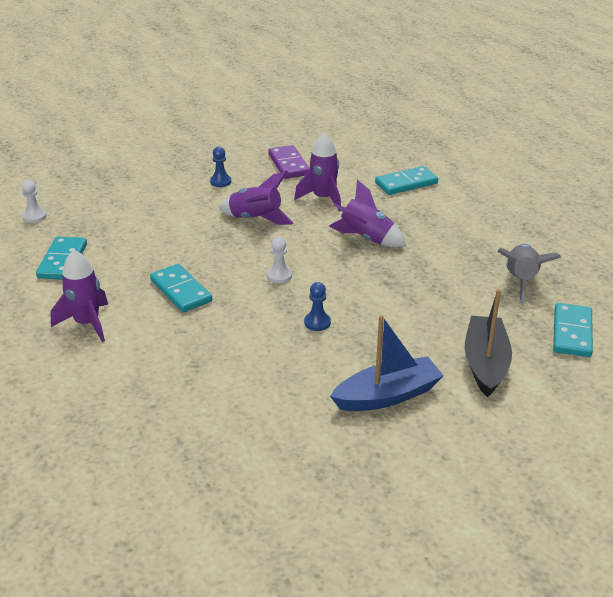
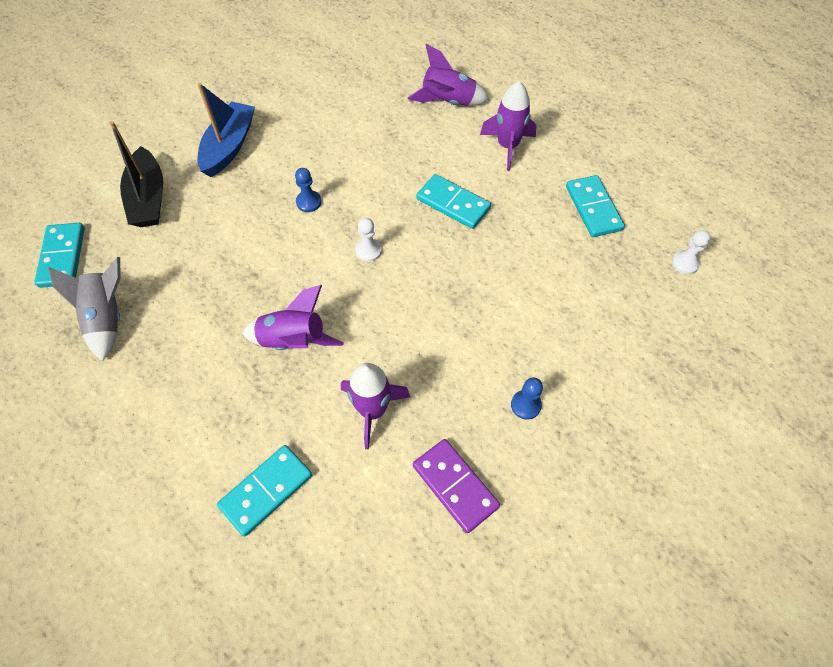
camera: 160 degrees right, 25 degrees up
(256, 219) = (438, 337): purple rocket -> purple rocket (448, 102)
(387, 395) = (229, 146): blue boat -> blue boat turned 150 degrees clockwise

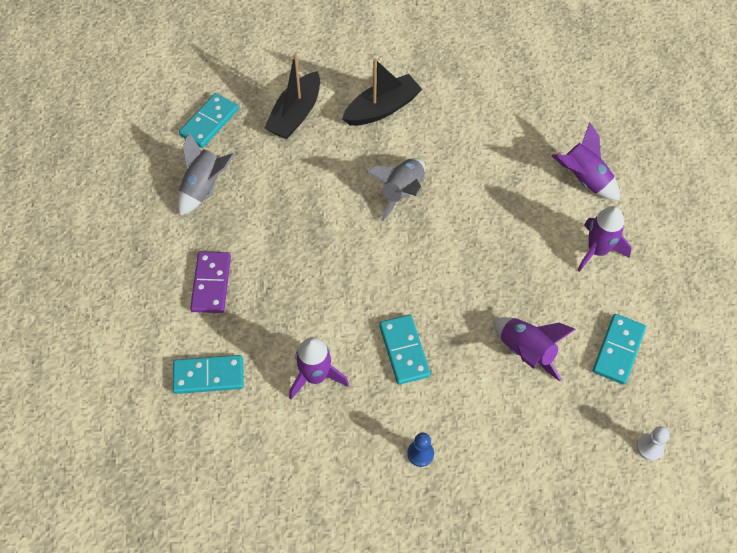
camera: 40 degrees right, 0 degrees up
(229, 146) = (382, 108): blue boat -> black boat
(293, 341) = (305, 289): purple rocket -> purple rocket (526, 352)
(309, 202) = (402, 192): blue pawn -> grey rocket
(368, 251) = (412, 260): white pawn -> none
(453, 204) = (508, 268): turquoise domino -> turquoise domino (404, 350)
(455, 486) = (324, 467): purple domino -> purple domino (211, 283)

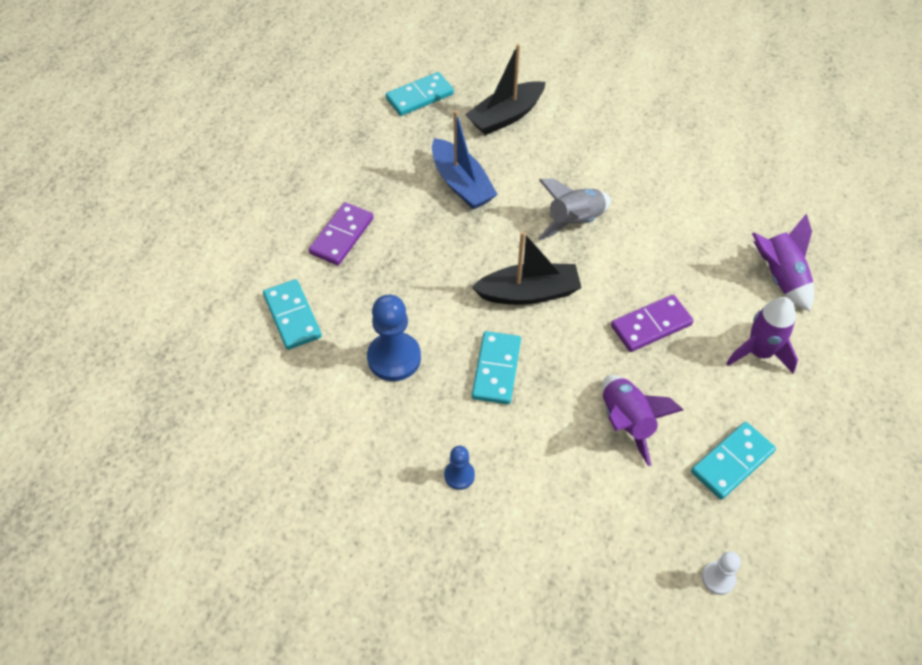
camera: 25 degrees right, 5 degrees down
(204, 187) = (383, 150): grey rocket -> none
(208, 375) = (292, 316): turquoise domino -> turquoise domino turned 45 degrees clockwise
(290, 193) = (461, 184): none -> blue boat
(315, 376) = (394, 358): purple rocket -> blue pawn
(382, 108) = (595, 139): black boat -> black boat (529, 293)
(506, 261) = (651, 325): none -> purple domino

